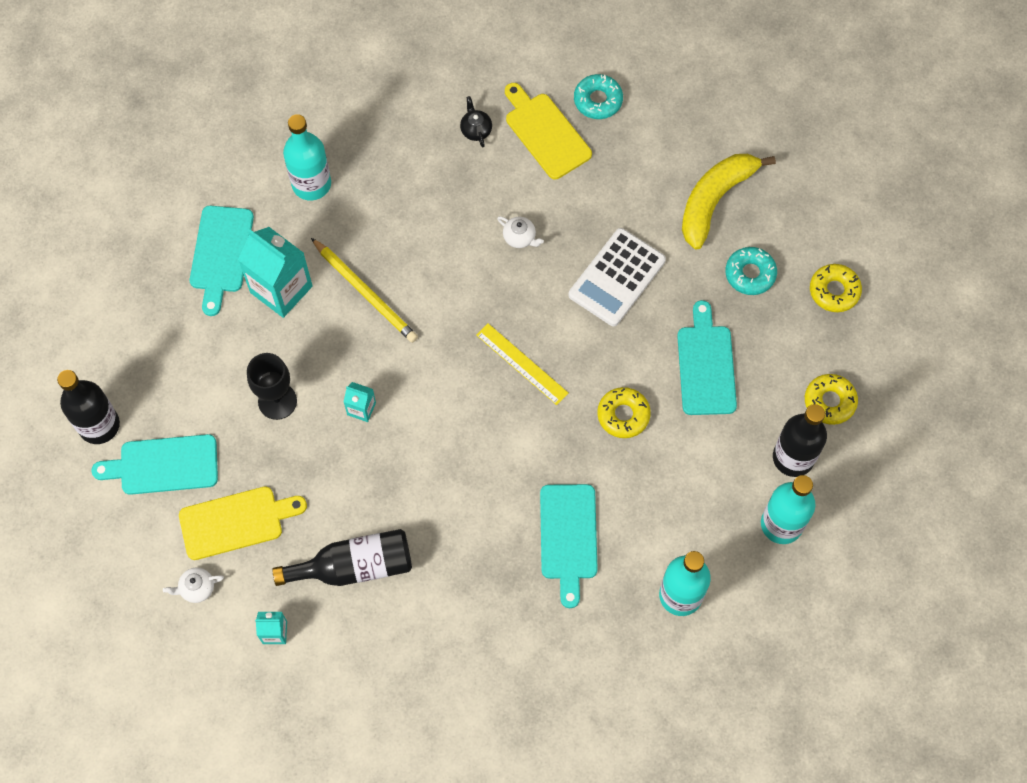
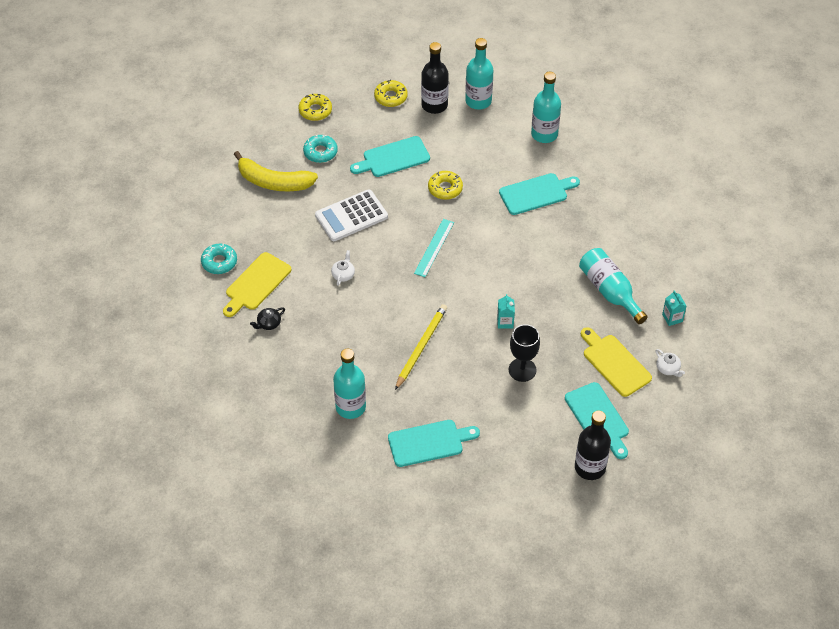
camera: 110 degrees left, 15 degrees down
(281, 289) = (440, 396): turquoise carton -> none
(355, 566) = (609, 291): black bottle -> turquoise bottle
(522, 364) = (434, 247): yellow ruler -> turquoise ruler
(617, 278) = (351, 216): white calculator -> white calculator turned 135 degrees clockwise

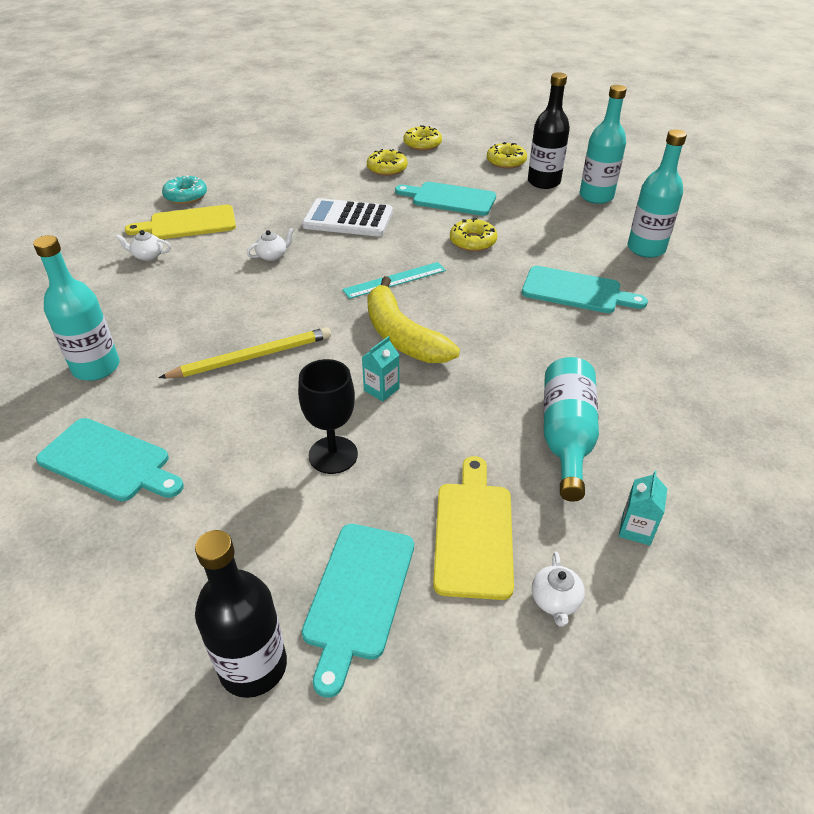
camera: 40 degrees right, 10 degrees down
(268, 324) = (148, 256): black teapot -> white teapot
(273, 182) = (316, 169): yellow banana -> yellow banana (402, 336)
(320, 152) = (387, 168): turquoise donut -> yellow donut

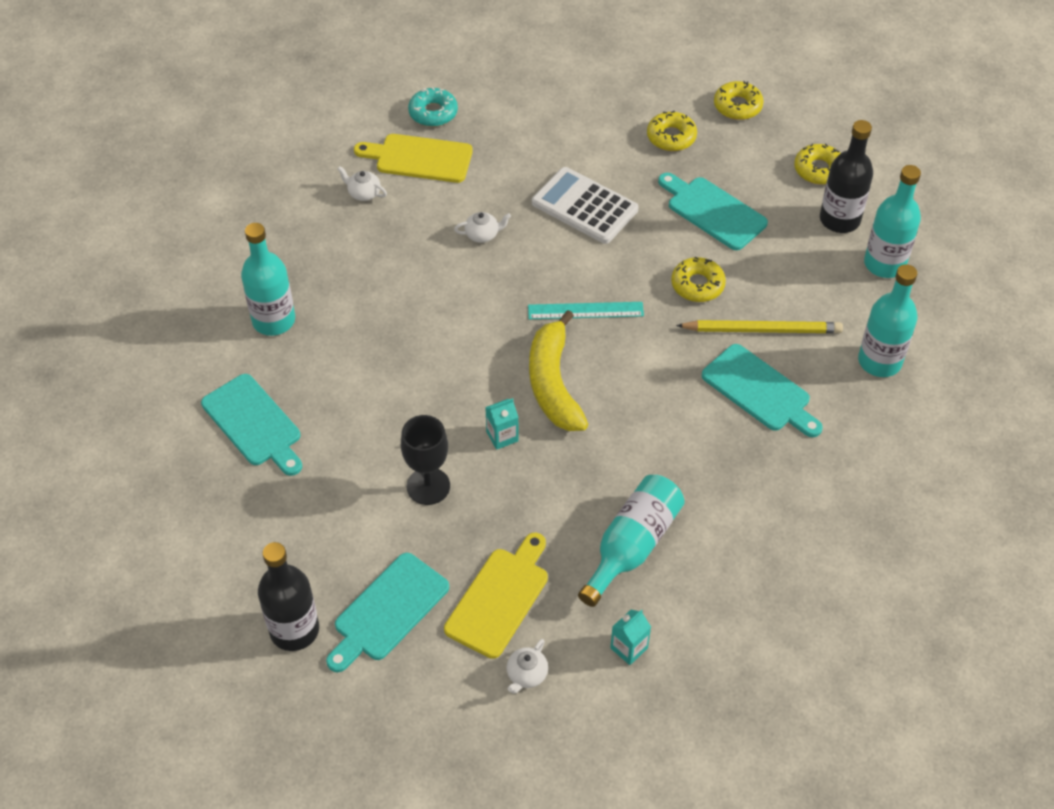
camera: 25 degrees right, 10 degrees up
(252, 357) = (408, 358): yellow pencil -> yellow pencil (762, 330)

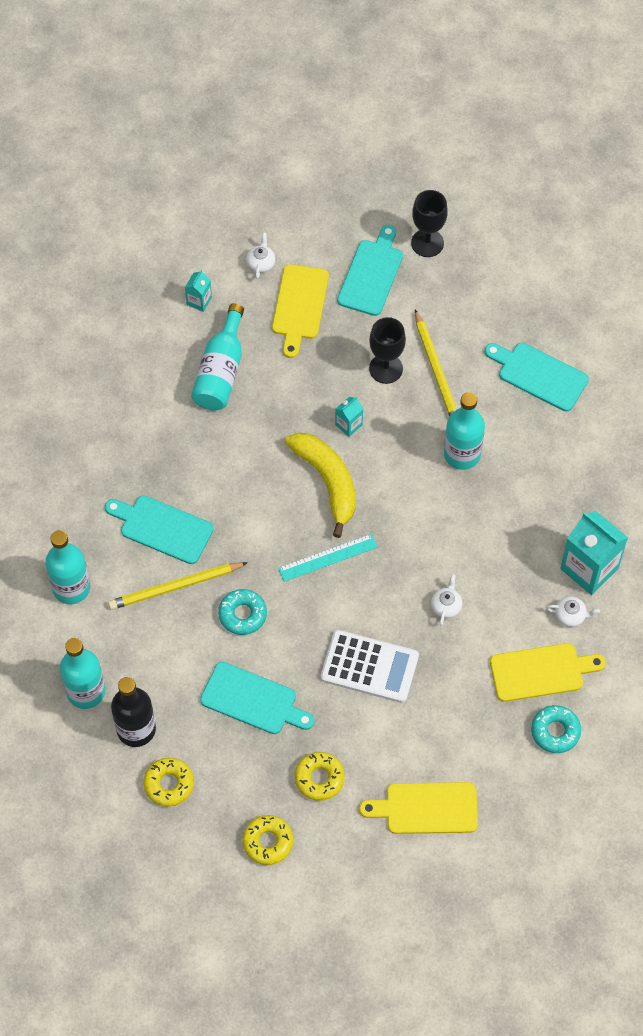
camera: 160 degrees right, 10 degrees up
(274, 320) = (575, 465): turquoise bottle -> turquoise bottle (462, 454)
(294, 630) = (427, 243): black bottle -> black goblet
(320, 226) = (589, 568): none -> turquoise carton
(369, 465) = (437, 371): none -> yellow pencil
(482, 234) = (446, 606): white teapot -> white teapot turned 135 degrees clockwise
(581, 91) = (426, 808): none -> yellow cutting board
(697, 285) = (242, 614): yellow donut -> turquoise donut

